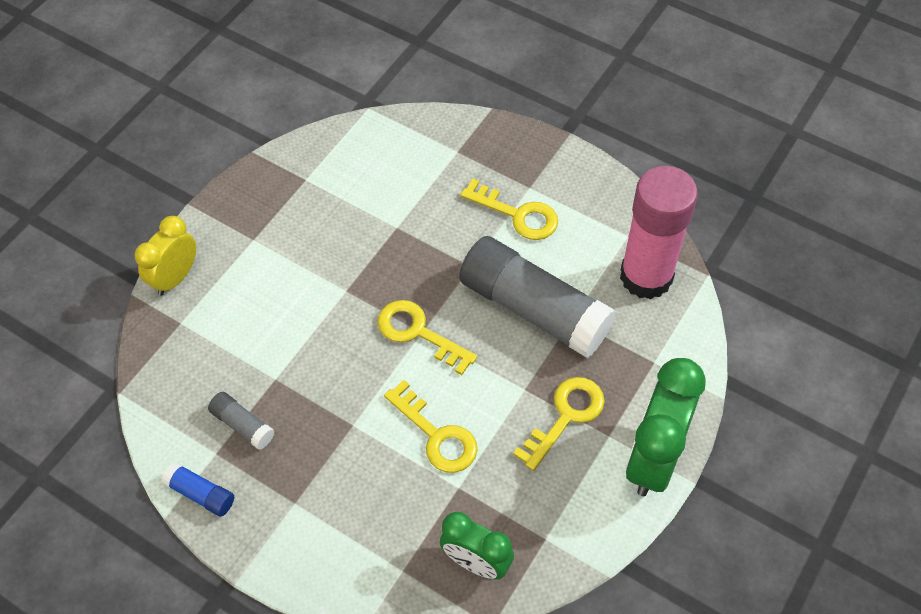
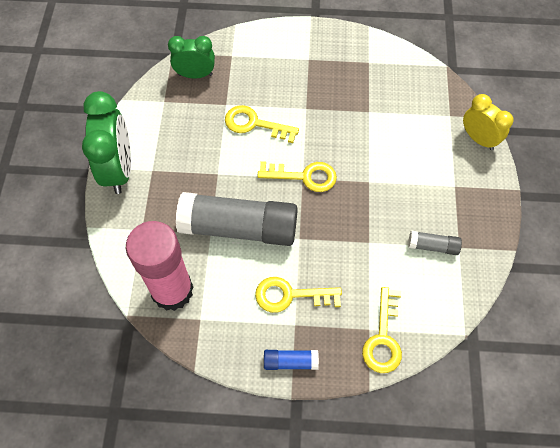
camera: 150 degrees right, 5 degrees up
(175, 277) = (478, 139): yellow clock -> yellow clock turned 45 degrees counterclockwise
(201, 494) = (359, 42): blue glue stick -> blue glue stick (290, 362)
(242, 425) = (366, 81): grey glue stick -> grey glue stick (433, 246)
(566, 416) = (183, 169): yellow key -> yellow key (383, 338)

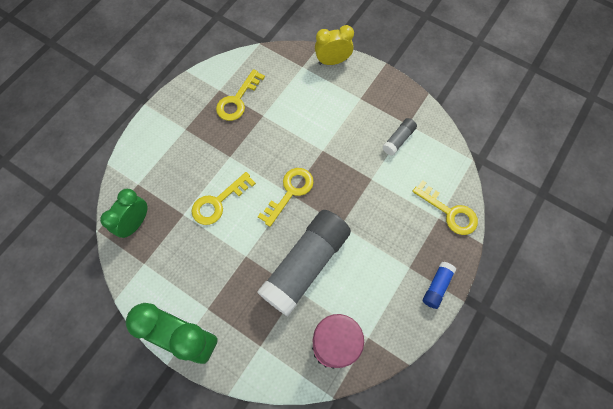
camera: 60 degrees left, 5 degrees up
(290, 295) = (384, 258): yellow key -> yellow key (237, 100)

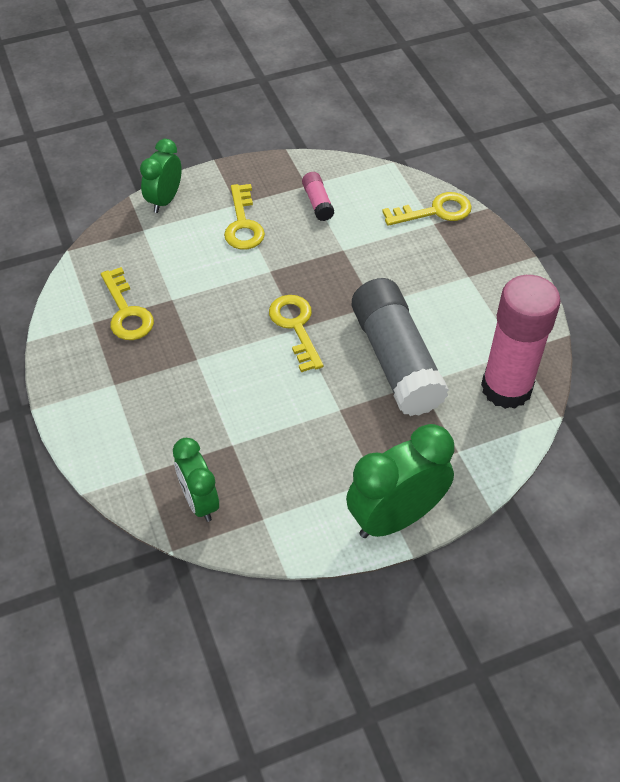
camera: 55 degrees left, 15 degrees down
(218, 202) = (248, 401): yellow key -> yellow key (243, 224)
(332, 61) = (165, 200): yellow clock -> green clock
(398, 140) = (317, 202): grey glue stick -> pink glue stick
(437, 286) = (505, 267): blue glue stick -> none

